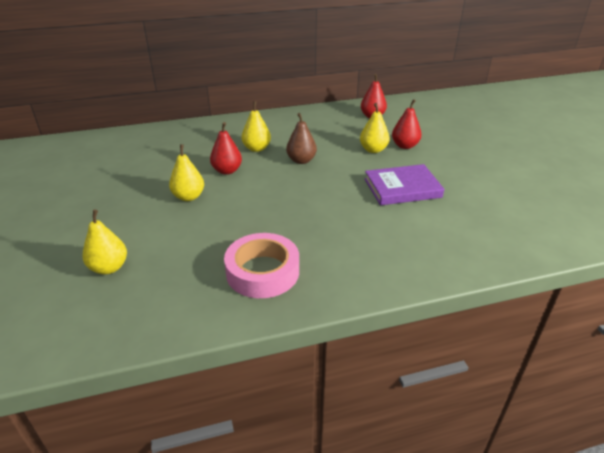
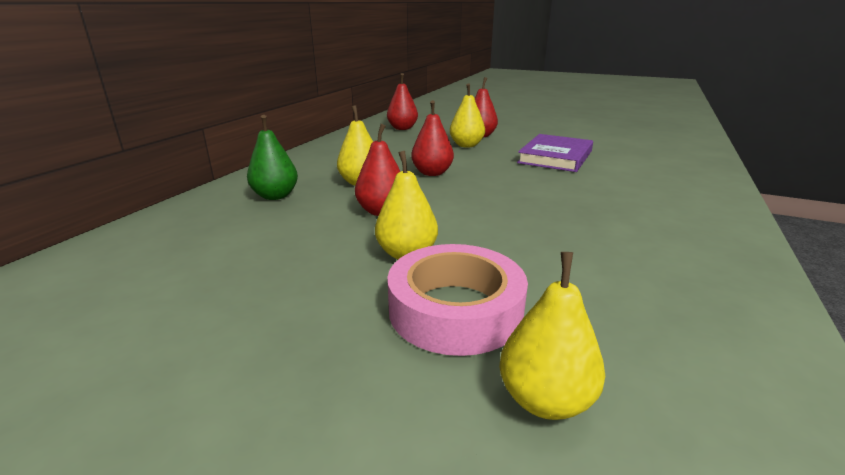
camera: 50 degrees left, 10 degrees down
(210, 138) = (275, 196): none -> green pear
(262, 272) = (664, 262): pink tape -> pink tape (455, 309)
(301, 160) = (432, 173): brown pear -> red pear

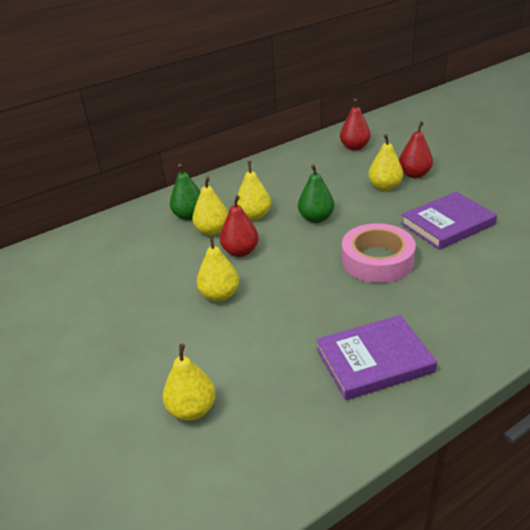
camera: 35 degrees right, 10 degrees up
(323, 202) = (212, 231): none -> yellow pear
(432, 173) = (316, 218): red pear -> green pear
(455, 309) = (205, 345): pink tape -> pink tape (377, 260)
(664, 261) = (374, 360): none -> purple book

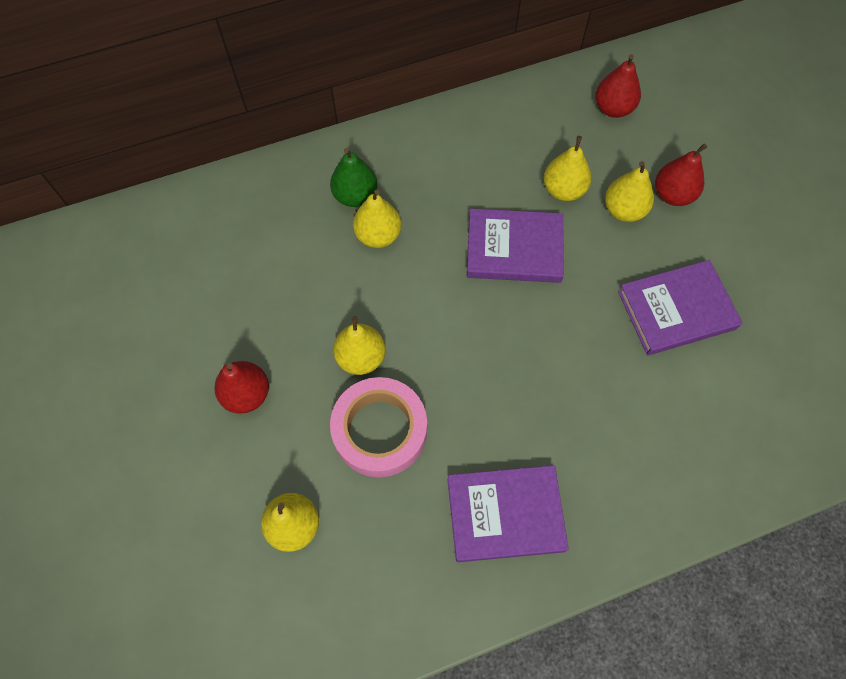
camera: 10 degrees right, 30 degrees up
(240, 251) = (403, 286): red pear -> red pear (247, 394)
(254, 216) = (437, 220): yellow pear -> yellow pear (563, 190)
(316, 218) = (514, 249): green pear -> purple book
(377, 260) = (564, 352): pink tape -> pink tape (380, 430)

